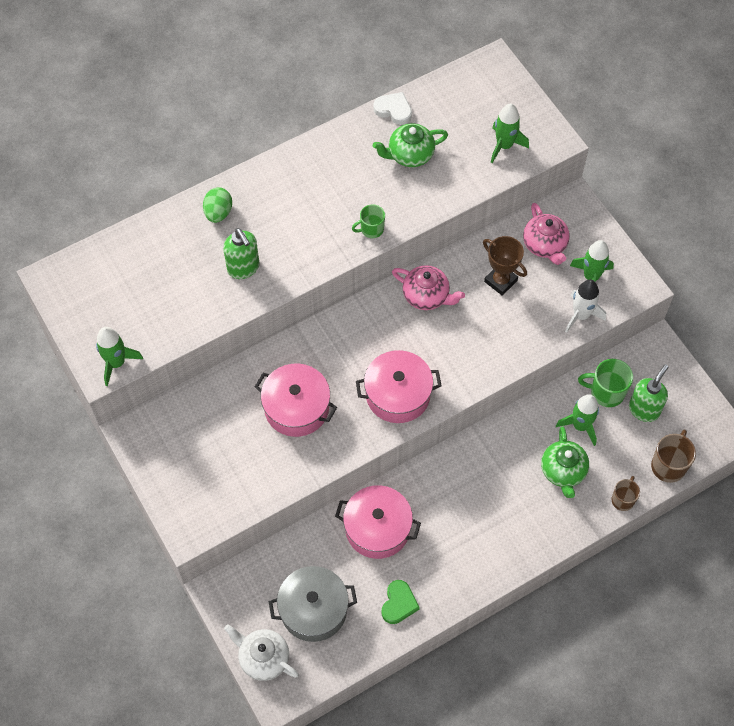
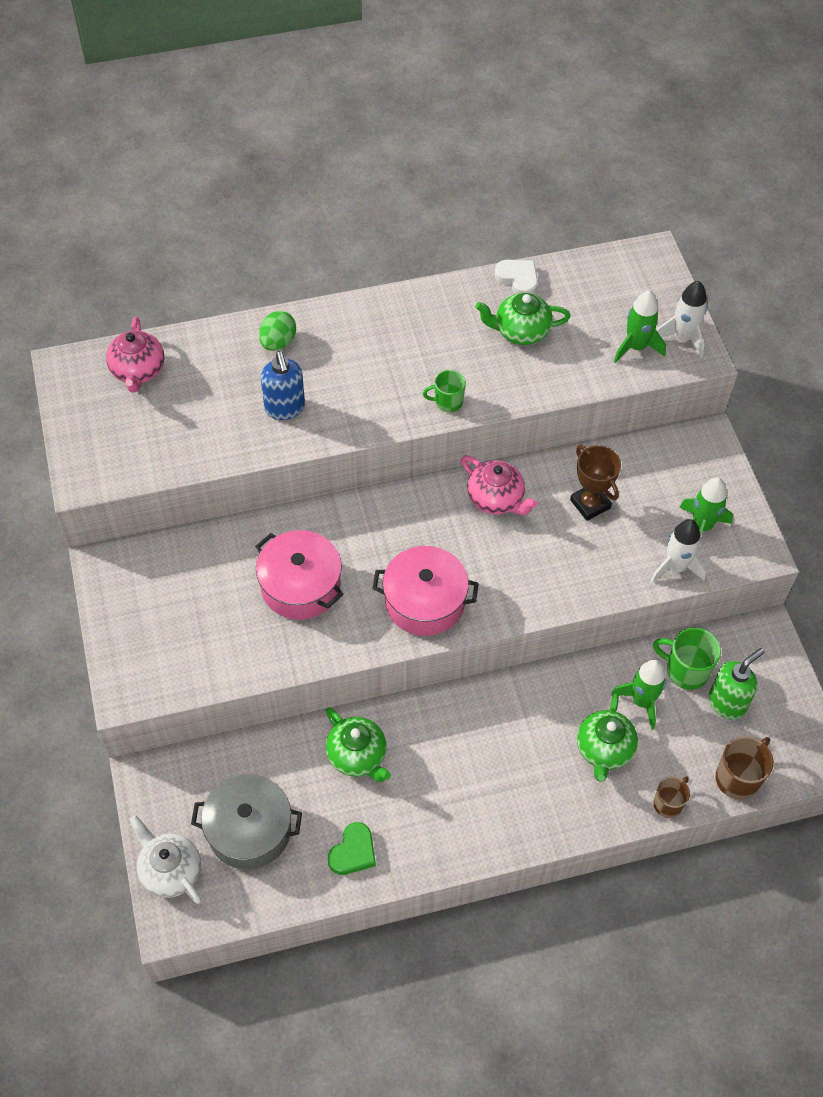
camera: 15 degrees right, 5 degrees down
(116, 363) = (102, 476): green rocket -> none
(243, 268) = (285, 408): green soap dispenser -> blue soap dispenser
(377, 528) = (357, 756): pink pot -> green teapot
(538, 128) = (682, 338): none -> white rocket
(545, 245) = (656, 476): pink teapot -> pink teapot (138, 371)

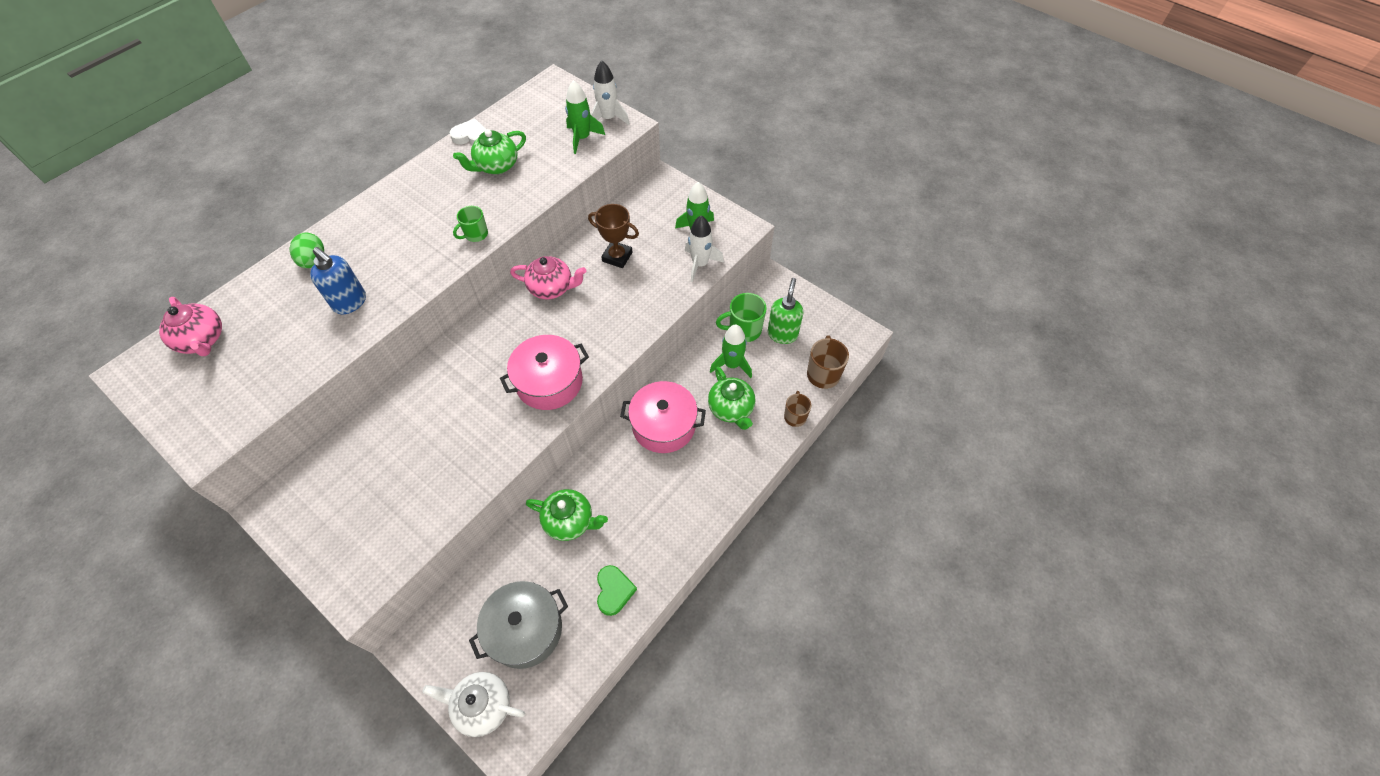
camera: 35 degrees left, 0 degrees up
(300, 586) = (448, 426): pink pot -> pink pot (663, 425)

